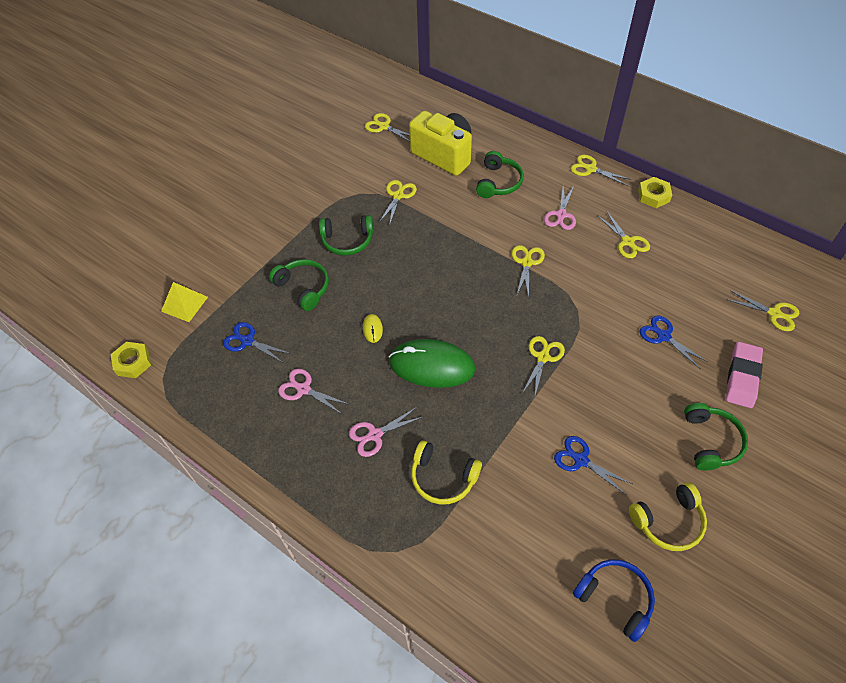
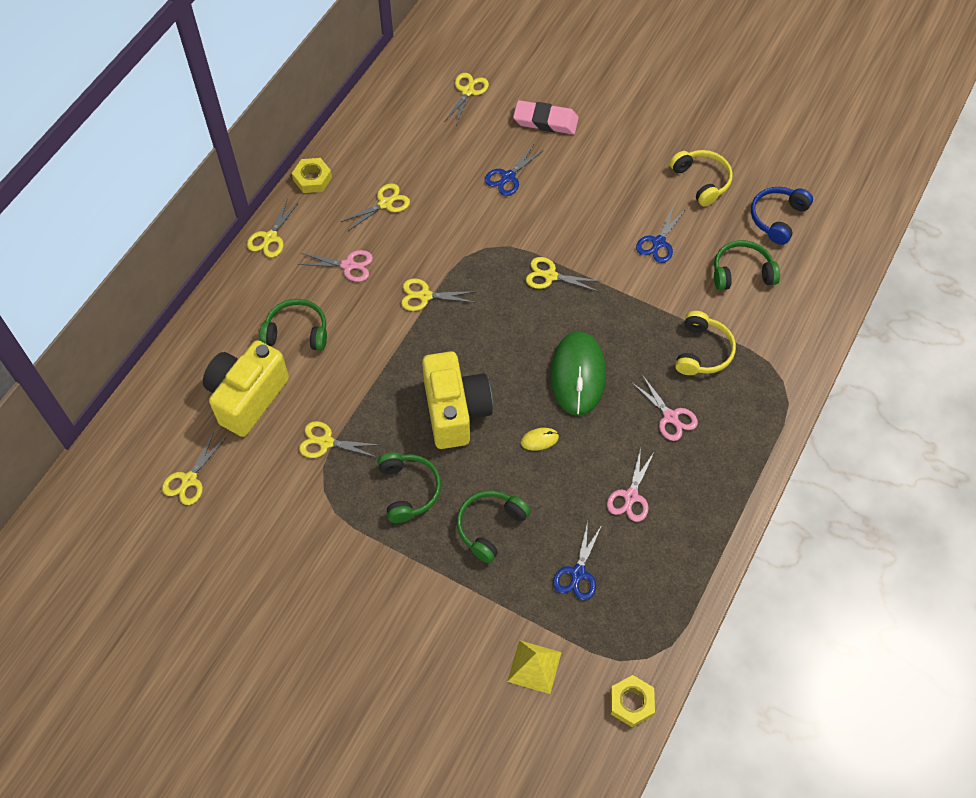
camera: 100 degrees left, 5 degrees up
(410, 274) = (455, 411): none -> yellow camera
(711, 441) = (618, 148): green headphones -> green headphones (742, 272)

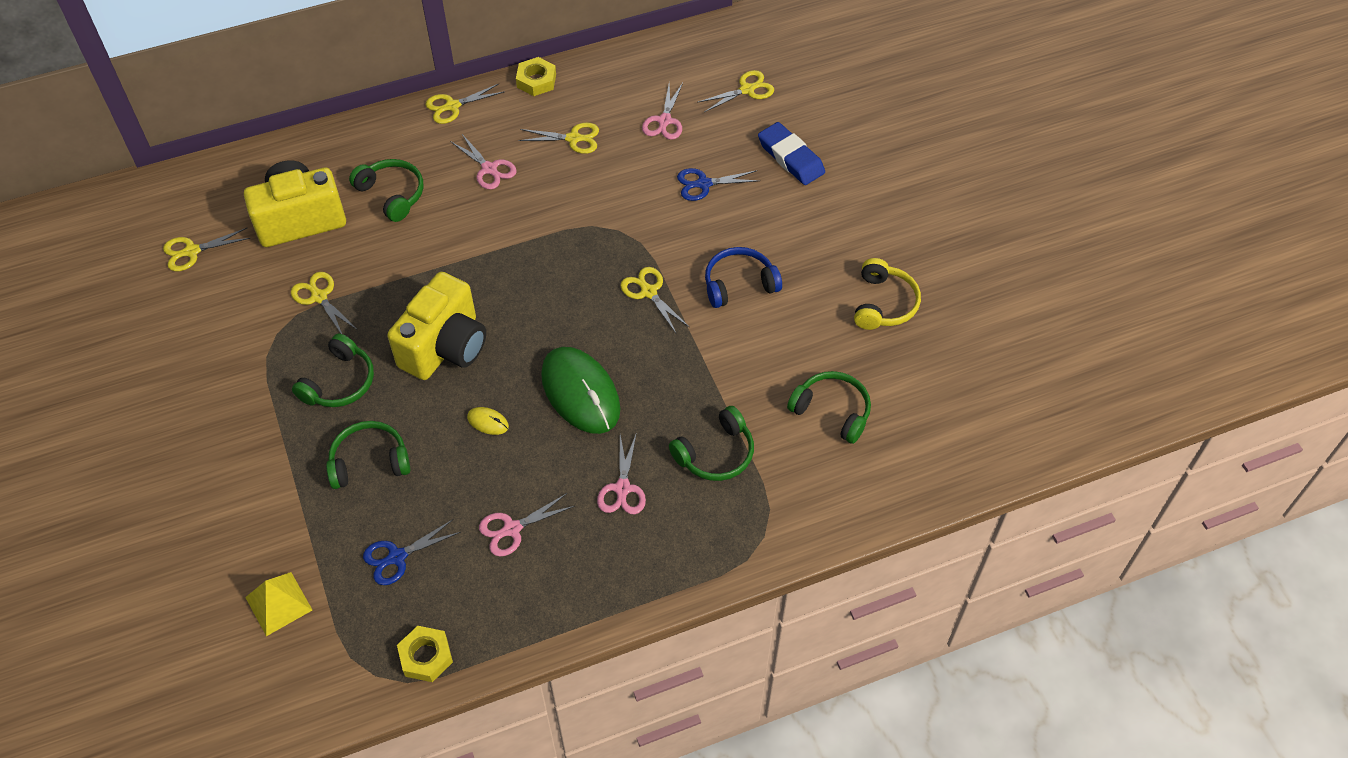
camera: 40 degrees right, 5 degrees down
(425, 296) = (524, 235): yellow scissors -> none
(435, 149) = (664, 121): none -> pink scissors
(545, 121) = (790, 157): pink eraser -> blue eraser
(578, 375) = (580, 392): green mouse -> green mouse turned 75 degrees counterclockwise
(631, 702) = (321, 700): yellow nut -> yellow nut (426, 656)
(658, 242) = (780, 330): blue scissors -> none
(702, 351) = (715, 453): yellow headphones -> green headphones
(777, 218) = (923, 386): blue headphones -> blue headphones (739, 284)

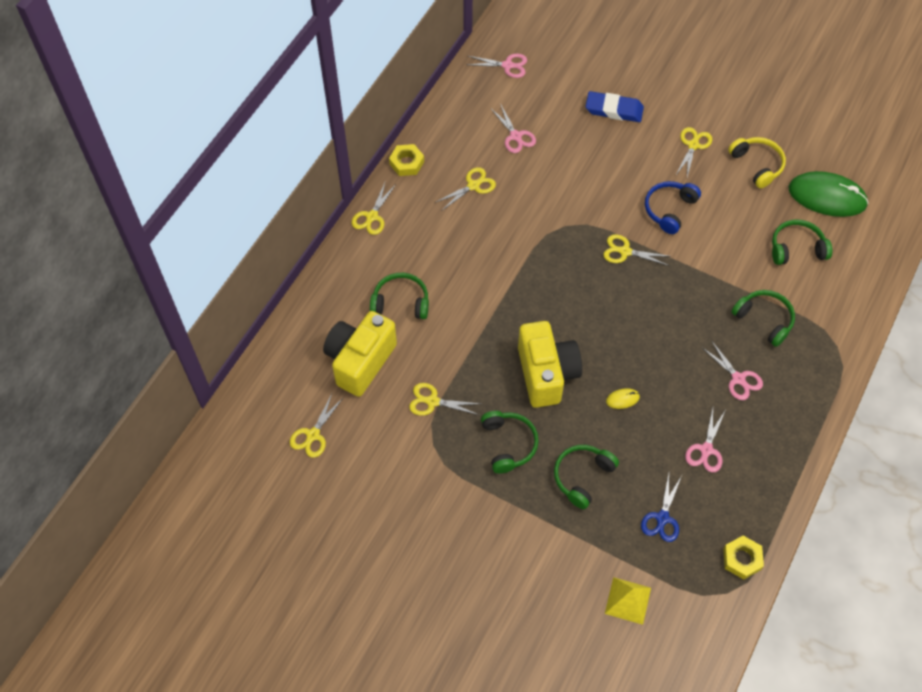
camera: 40 degrees left, 5 degrees up
(489, 169) = (443, 242): pink scissors -> pink scissors (507, 65)
(580, 392) = (654, 341): green mouse -> green mouse (827, 196)
(704, 184) = (582, 161): blue scissors -> none
(715, 453) = (764, 320): green headphones -> green headphones turned 60 degrees counterclockwise
(747, 90) = (542, 83): yellow scissors -> yellow scissors (693, 145)

